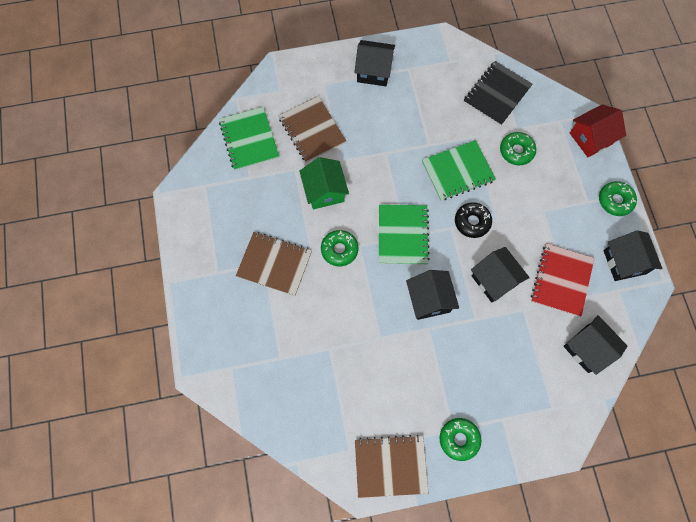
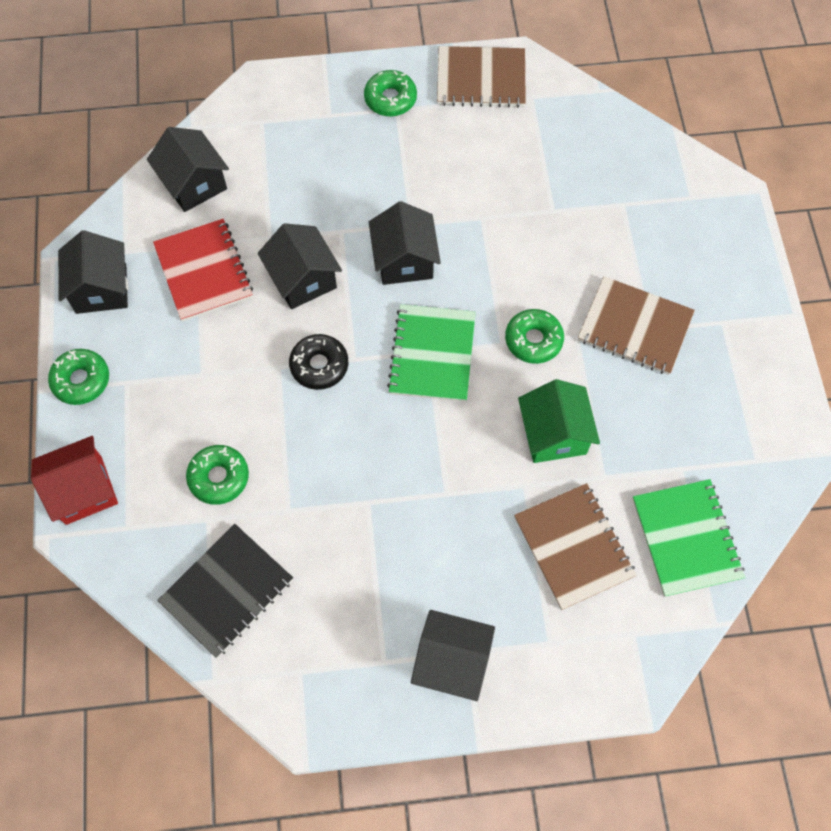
camera: 175 degrees left, 5 degrees down
(457, 171) = (327, 450): green notebook -> none
(561, 280) = (204, 271): red notebook -> red notebook turned 45 degrees counterclockwise

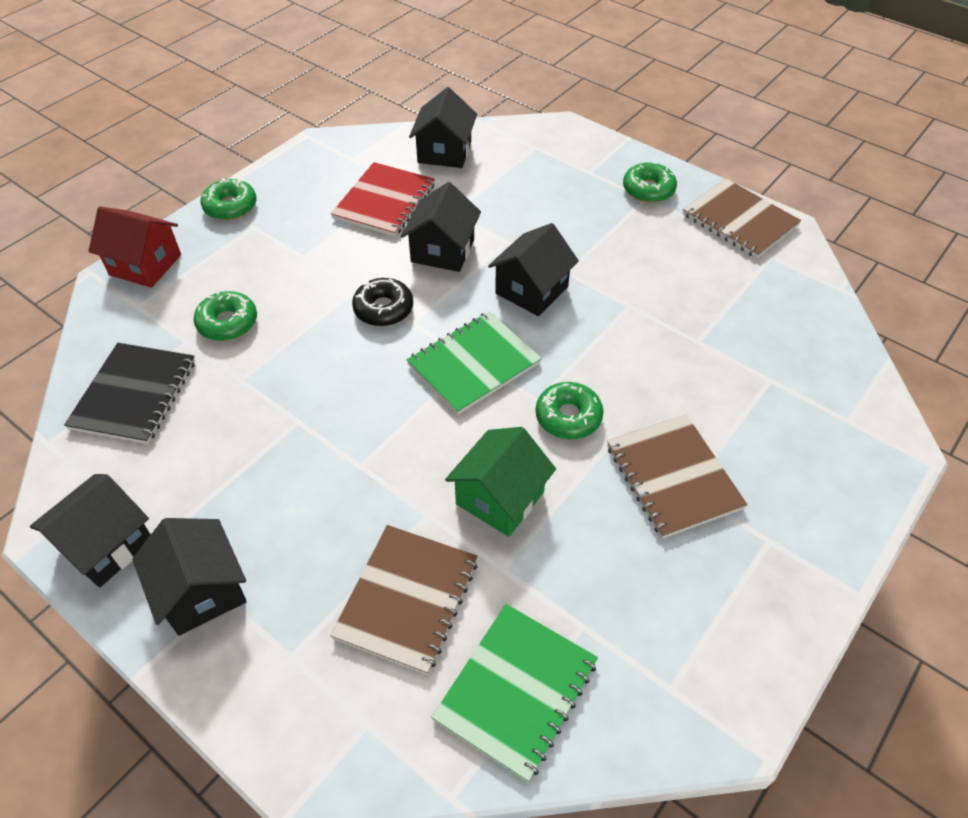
camera: 45 degrees right, 15 degrees down
(101, 289) = (311, 168): black house -> black house (106, 545)
(227, 591) = (134, 394): black notebook -> black notebook turned 75 degrees counterclockwise

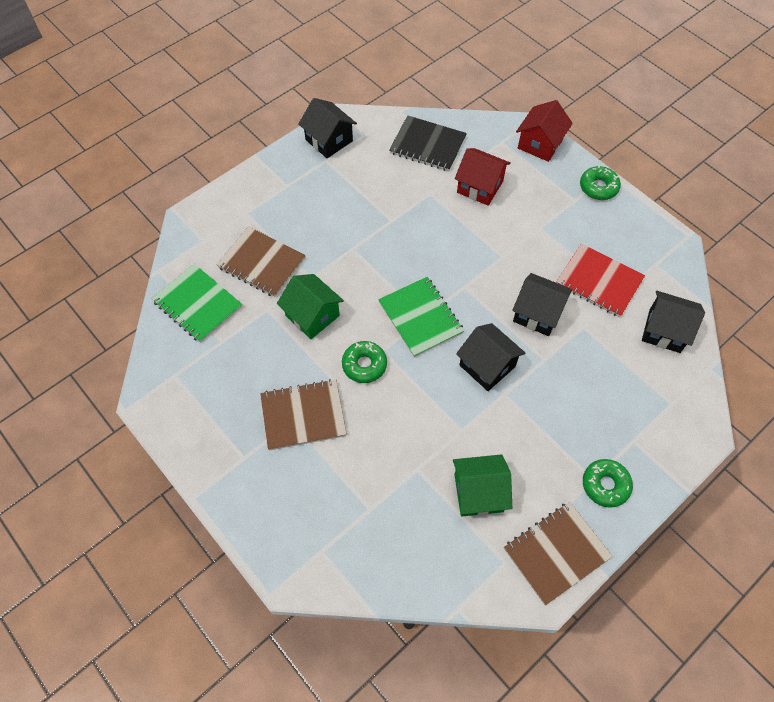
camera: 100 degrees right, 10 degrees up
(202, 591) = (292, 178): black house -> none
(227, 323) = (480, 187): green donut -> red house
(383, 309) = (480, 271): black donut -> none
(702, 284) = (478, 493): none -> green house

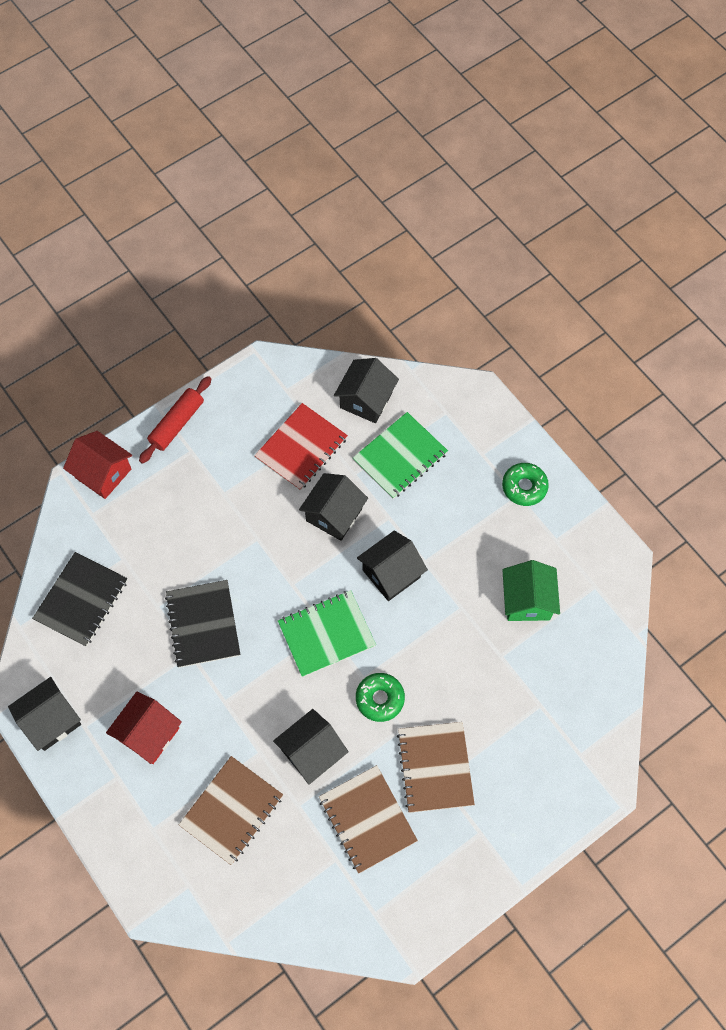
camera: 85 degrees left, 5 degrees up
(197, 304) = (281, 889): green notebook -> green notebook (400, 456)
(312, 315) = (311, 752): green house -> black house
(418, 226) = (203, 624): none -> black notebook
(480, 187) = (156, 549): red house -> red house (148, 734)
(556, 553) = (586, 541): brown notebook -> brown notebook (367, 819)
(598, 187) = (177, 424): green donut -> red rolling pin

